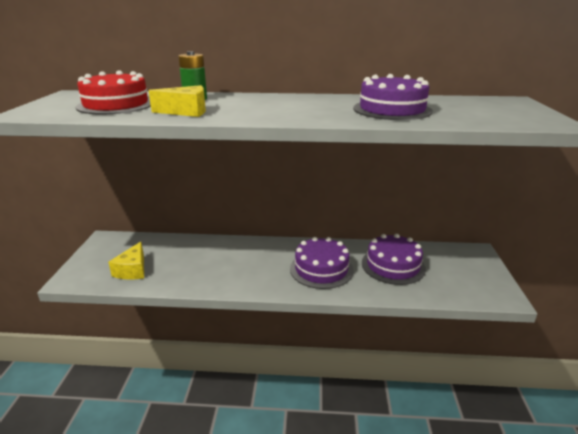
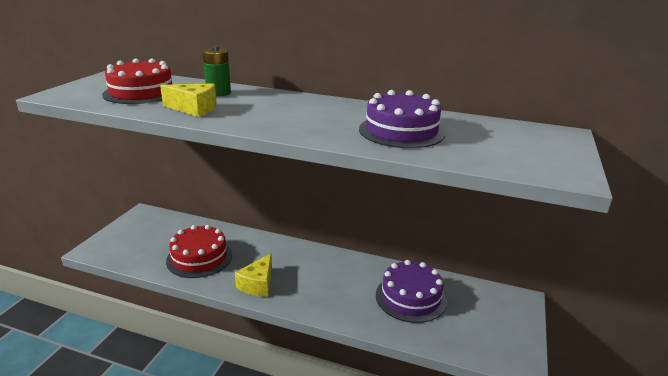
camera: 15 degrees right, 0 degrees up
(133, 270) = (150, 251): yellow cheese -> yellow cheese (258, 284)
(186, 267) = (199, 258): none -> red cake
(321, 269) = (330, 286): purple cake -> none

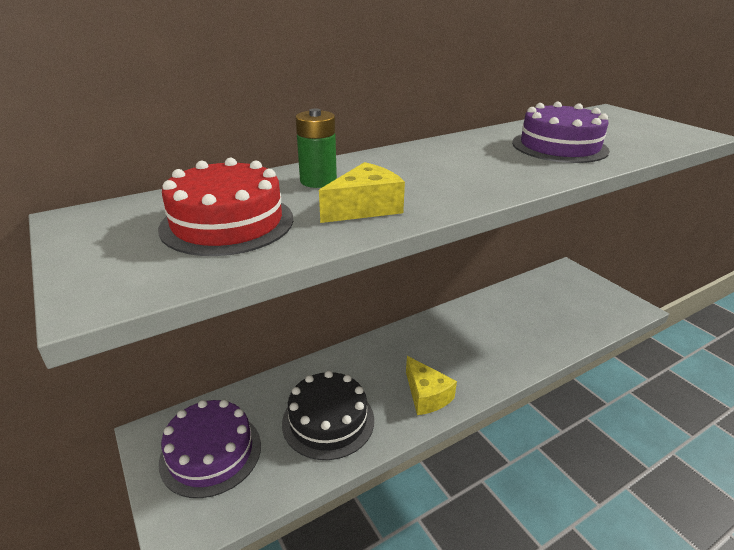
camera: 50 degrees left, 5 degrees up
(199, 258) = (328, 421): red cake -> black cake
(410, 297) = (526, 314): purple cake -> purple cake (211, 453)

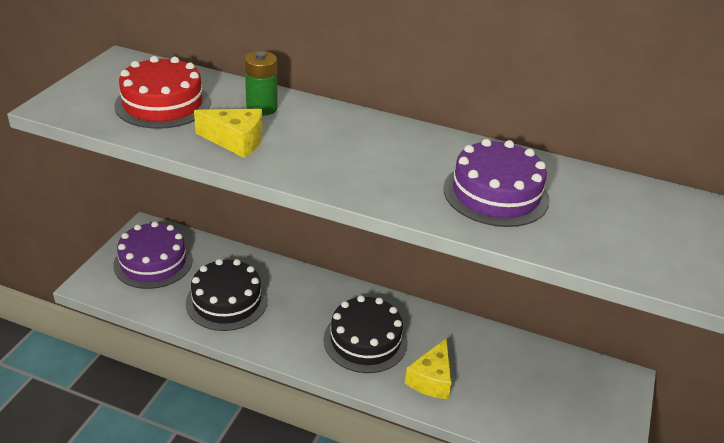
camera: 50 degrees right, 5 degrees up
(426, 395) = (302, 343): yellow cheese -> yellow cheese (431, 379)
(452, 358) = (365, 340): none -> black cake

